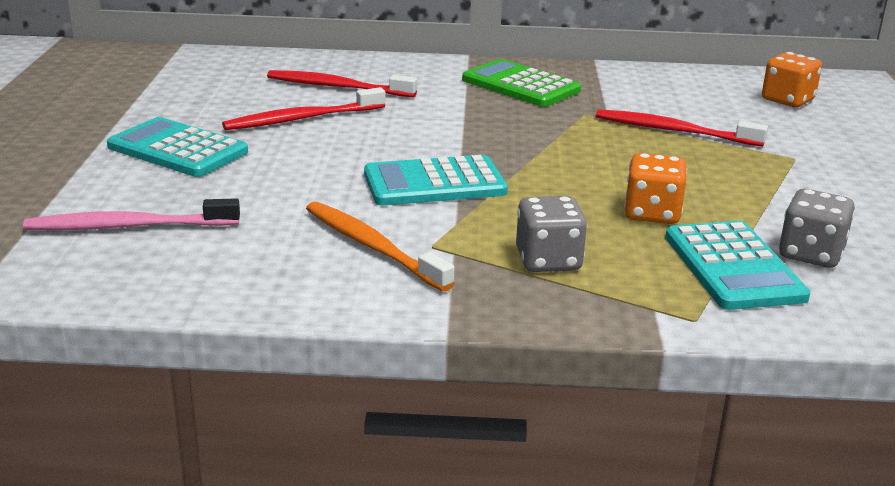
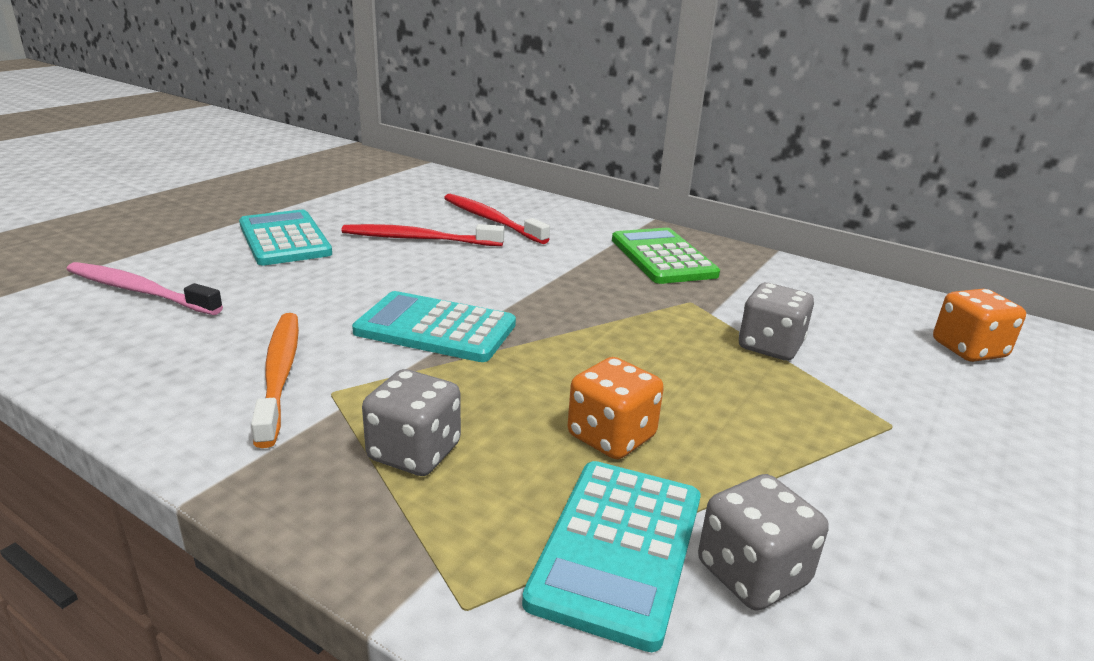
camera: 30 degrees right, 0 degrees up
(674, 131) = (770, 346): red toothbrush -> grey dice

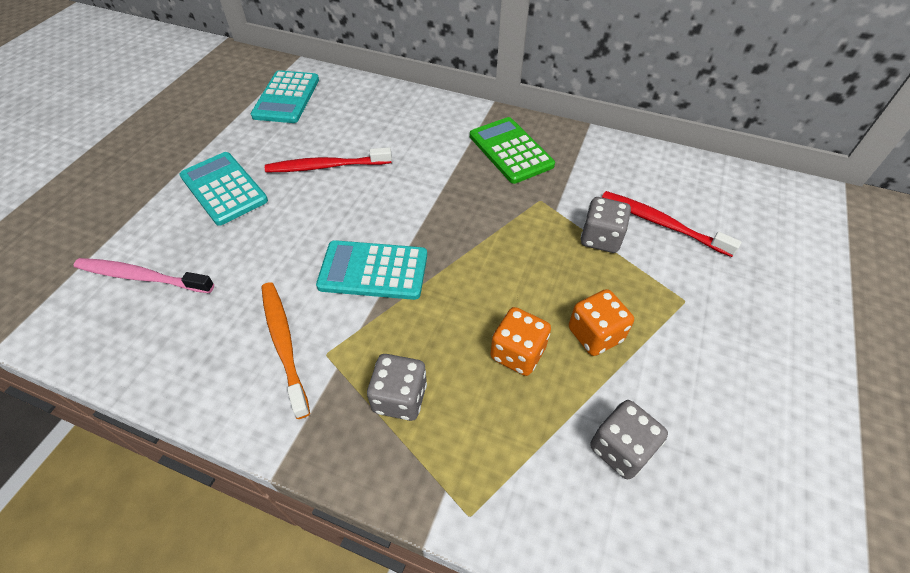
camera: 10 degrees left, 25 degrees up
(491, 220) = (373, 129): red toothbrush -> red toothbrush (661, 223)
(618, 549) = (543, 448): turquoise calculator -> turquoise calculator (286, 98)
(968, 349) = (726, 212): orange dice -> orange dice (595, 334)

